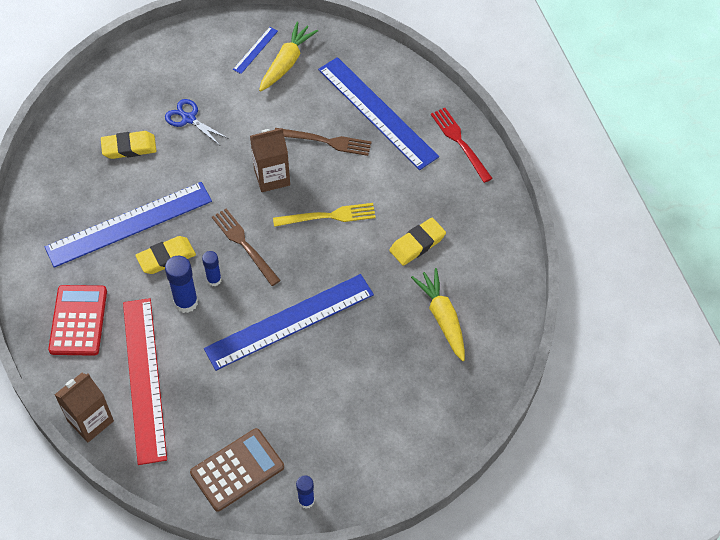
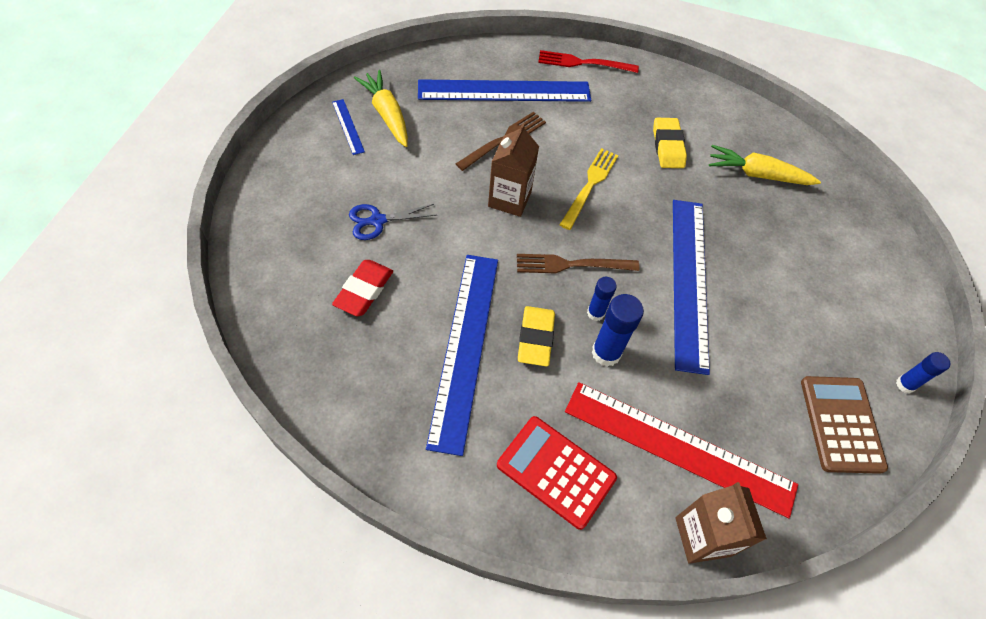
camera: 60 degrees left, 0 degrees up
(129, 147) = (364, 290): yellow eraser -> red eraser

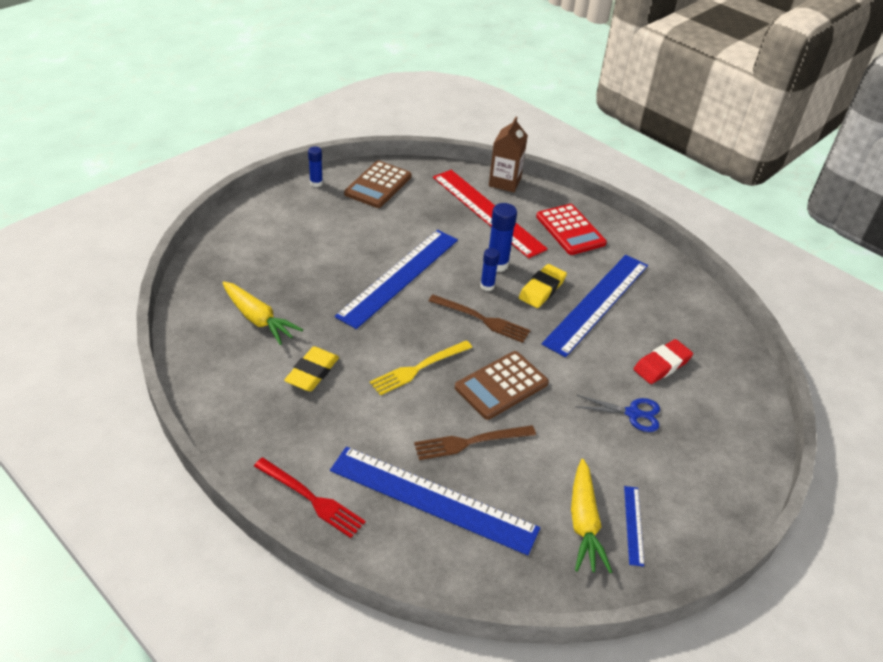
camera: 150 degrees left, 15 degrees down
(509, 199) = (501, 385): brown carton -> brown calculator

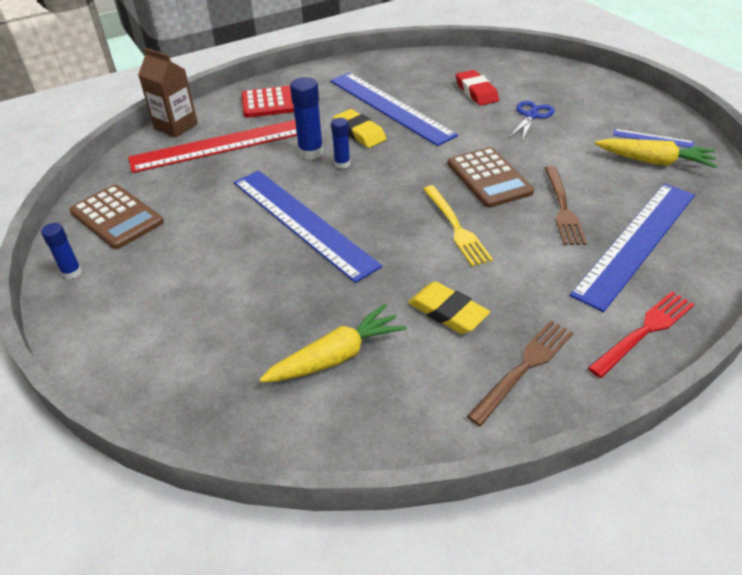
camera: 70 degrees left, 0 degrees up
(482, 319) = (392, 175): brown fork -> brown fork (524, 368)

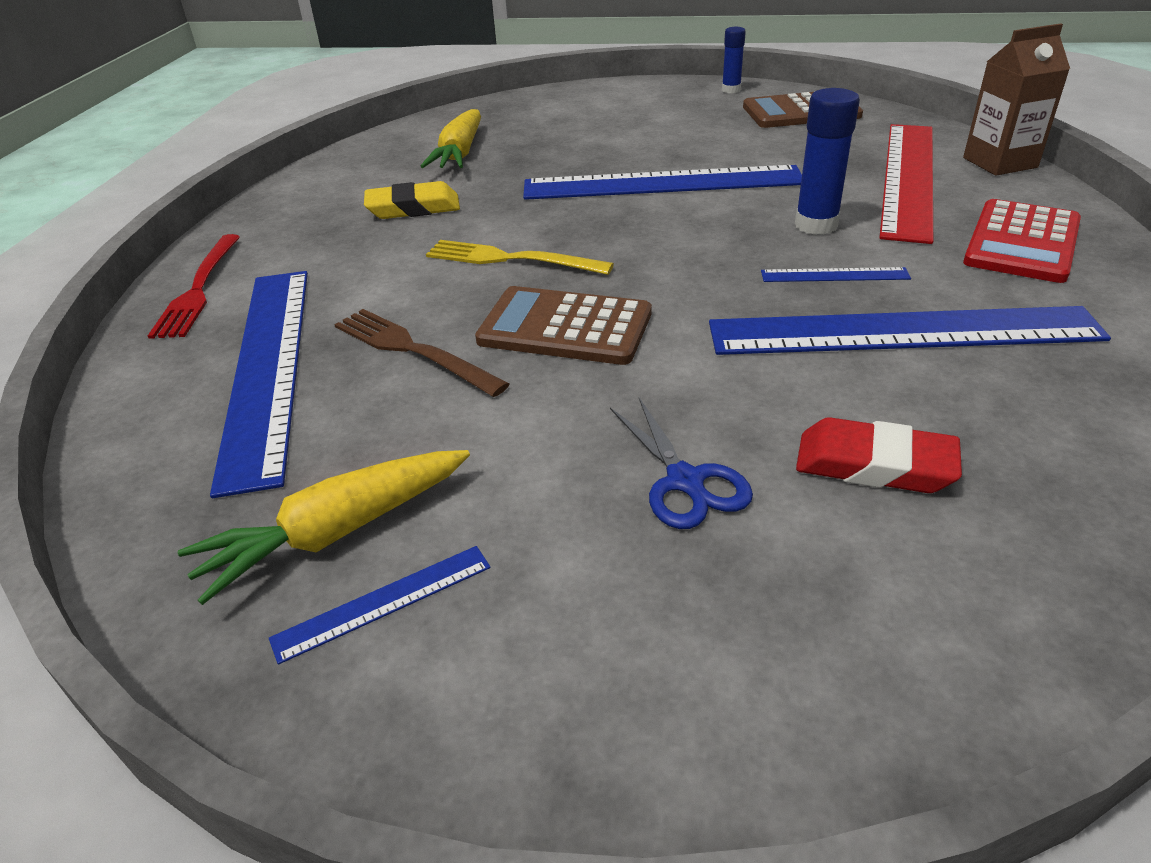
camera: 130 degrees right, 5 degrees down
(342, 164) = (756, 236): blue glue stick -> none
(359, 132) = (834, 275): yellow eraser -> blue ruler
(524, 368) = (300, 215): brown fork -> none

